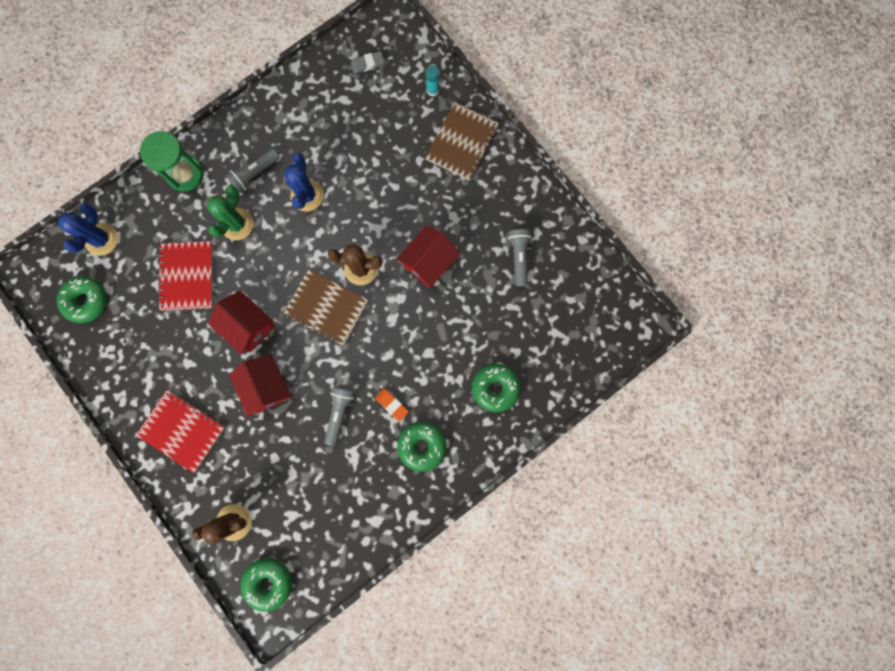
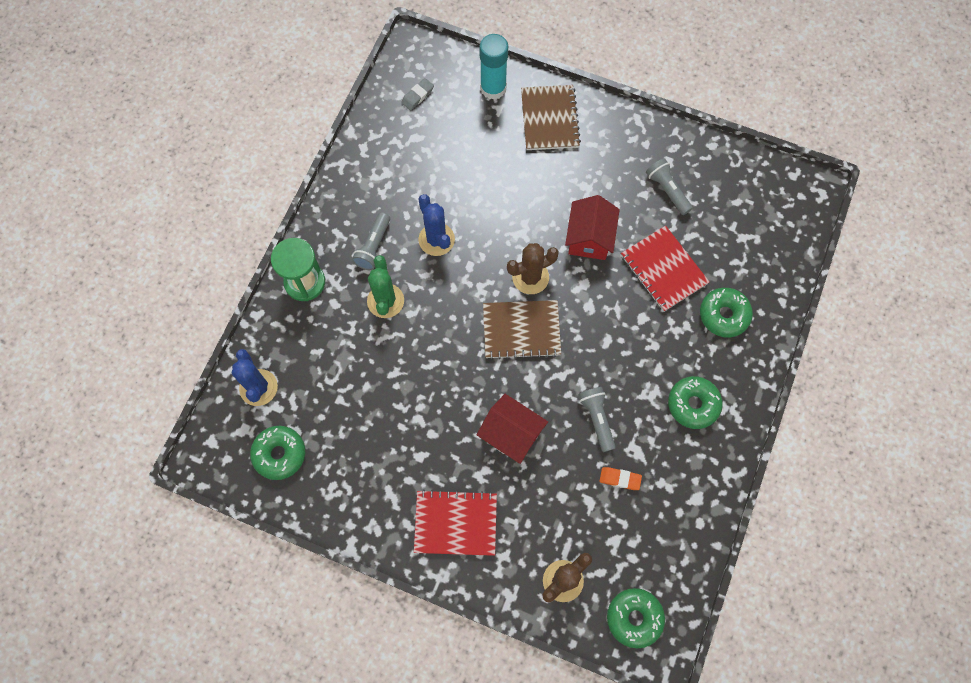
camera: 30 degrees left, 10 degrees down
(187, 276) = (367, 375): red notebook -> red notebook (663, 269)
(248, 326) = (457, 388): red house -> none
(392, 404) = (640, 383): orange eraser -> orange eraser (620, 479)
(433, 90) = (493, 88): turquoise glue stick -> turquoise glue stick, size x1.92

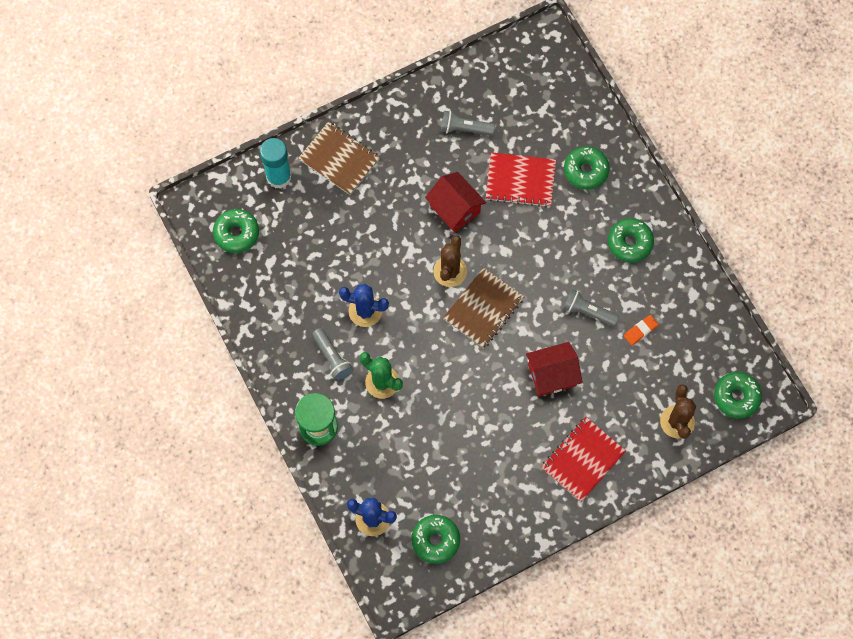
camera: 50 degrees left, 0 degrees up
(417, 96) = (236, 233): grey eraser -> green donut

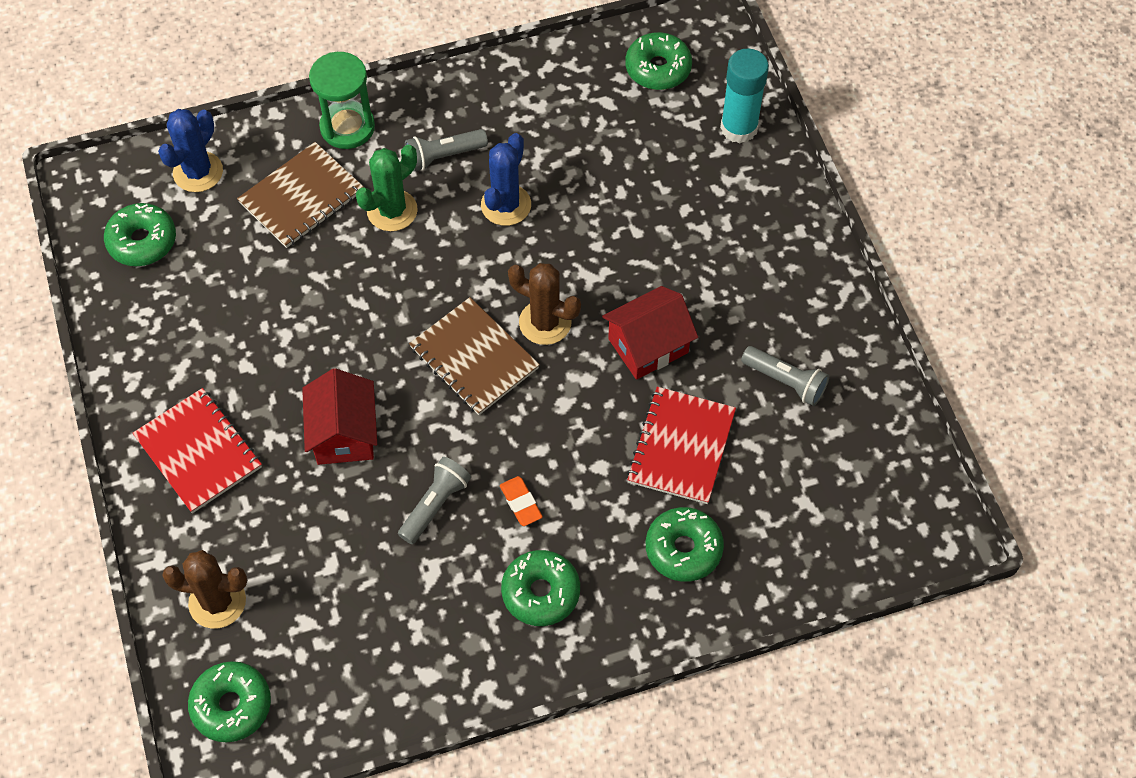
camera: 100 degrees right, 10 degrees down
(339, 159) = (756, 205): brown notebook -> brown notebook (301, 197)
(464, 129) = (786, 381): grey flashlight -> grey flashlight turned 105 degrees clockwise
(640, 331) = (384, 578): orange eraser -> orange eraser (521, 503)

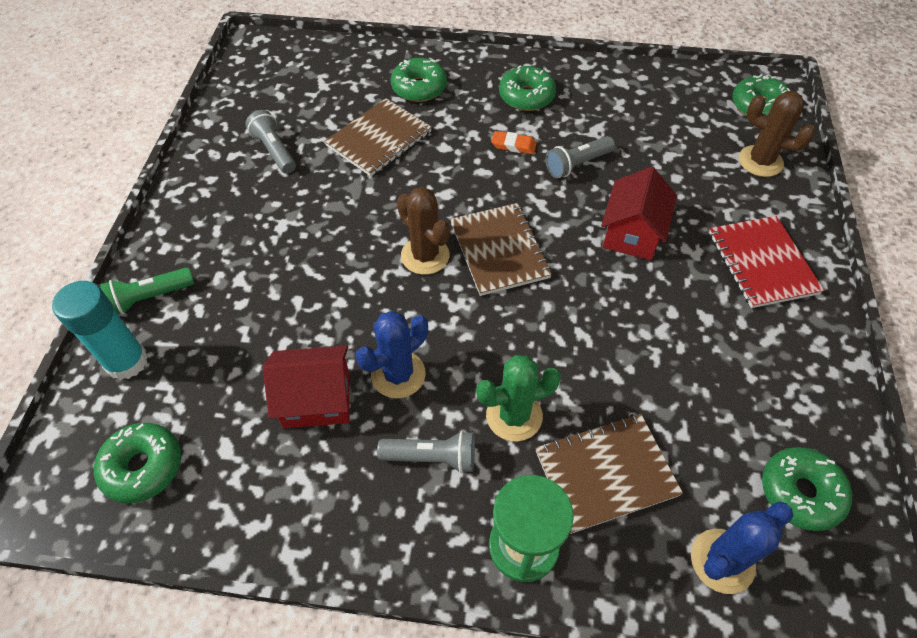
camera: 155 degrees left, 5 degrees down
(521, 503) = (513, 145): orange eraser -> orange eraser turned 75 degrees counterclockwise
(648, 345) = (354, 209): red house -> red house (316, 400)
(681, 447) = (379, 139): red notebook -> brown notebook
(769, 182) = (150, 298): none -> green flashlight

